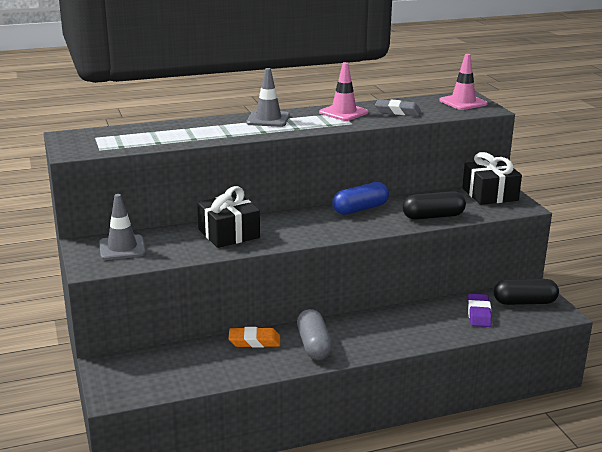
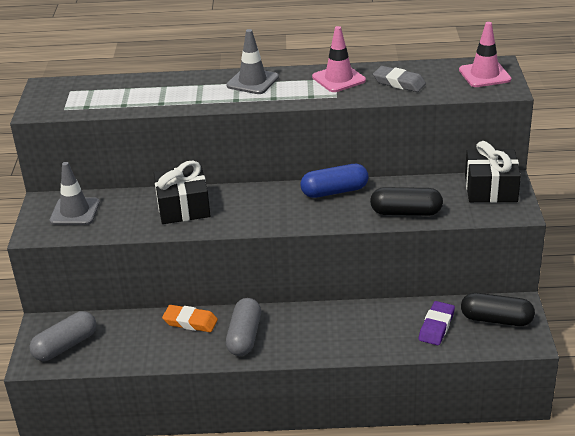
camera: 20 degrees right, 10 degrees up
(139, 378) = (65, 346): none -> grey capsule

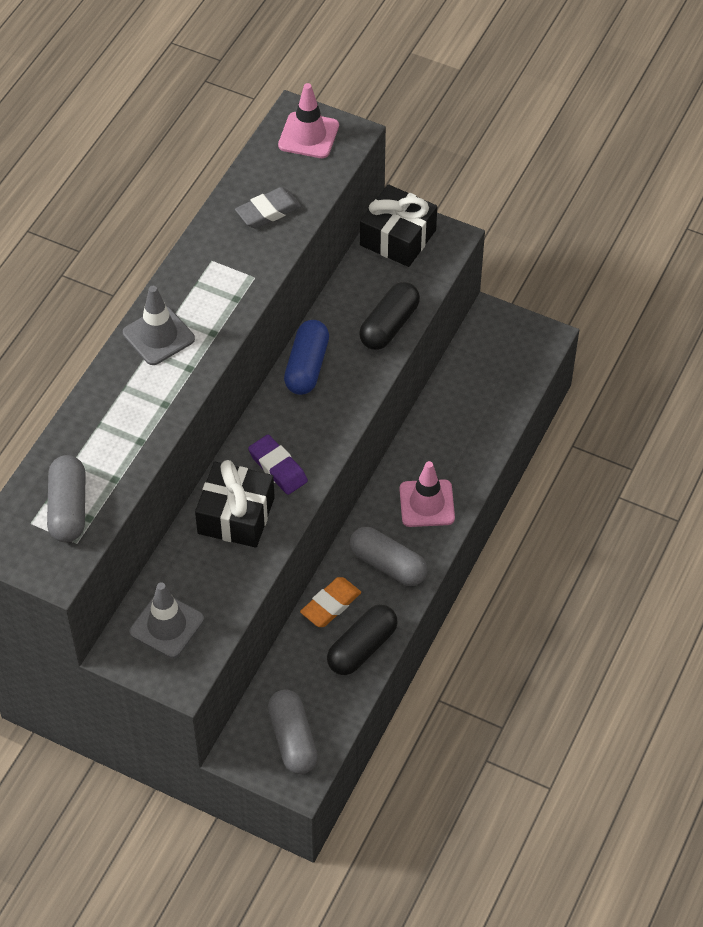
camera: 65 degrees left, 20 degrees up
(89, 98) = (68, 508): none -> grey capsule
(338, 79) = (216, 257): pink traffic cone -> pink traffic cone (427, 503)
(436, 326) = (479, 397): purple eraser -> purple eraser (278, 468)
(496, 320) = (500, 345): black capsule -> black capsule (362, 648)

